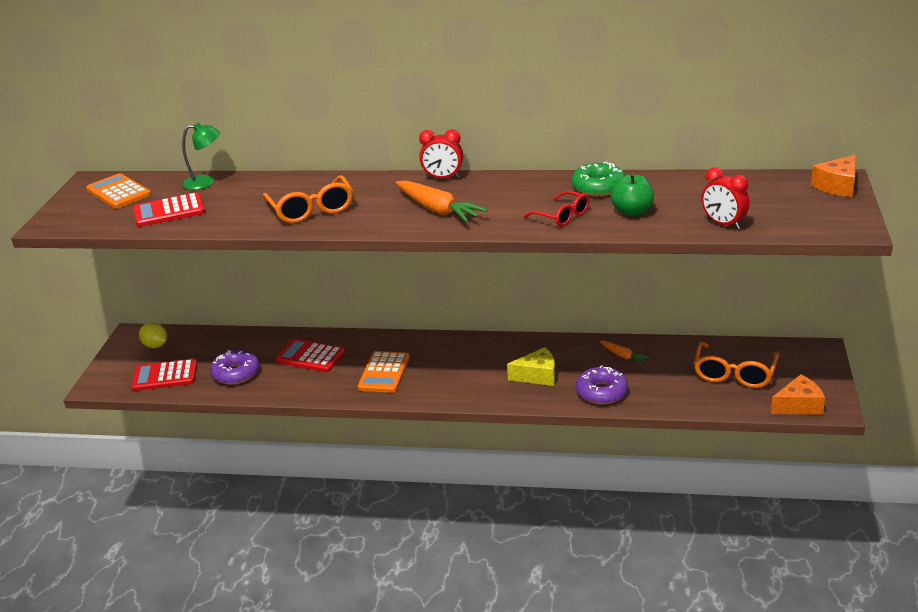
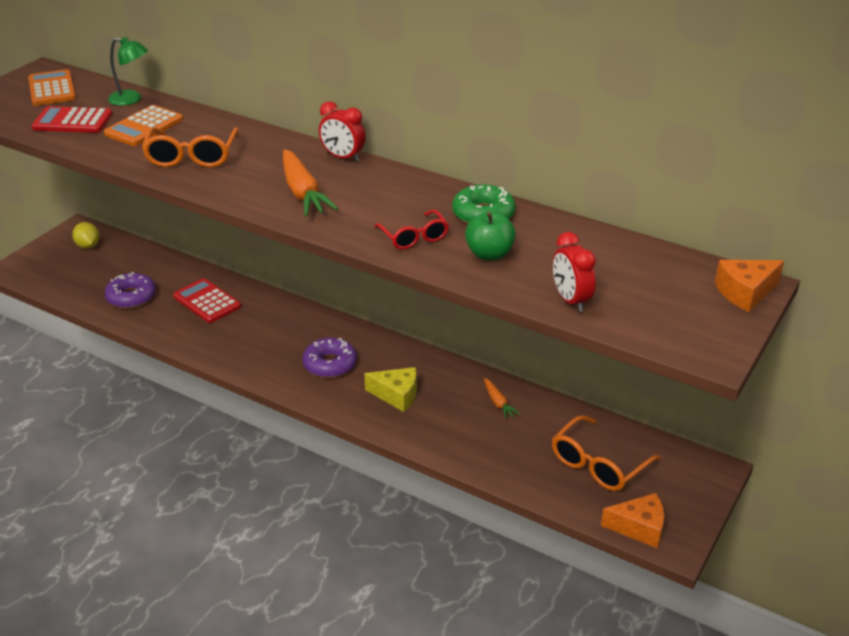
camera: 20 degrees right, 5 degrees up
(165, 376) = (72, 279): red calculator -> none
(384, 373) = (257, 341): orange calculator -> orange calculator (144, 127)
(601, 392) = (445, 436): purple donut -> purple donut (330, 364)

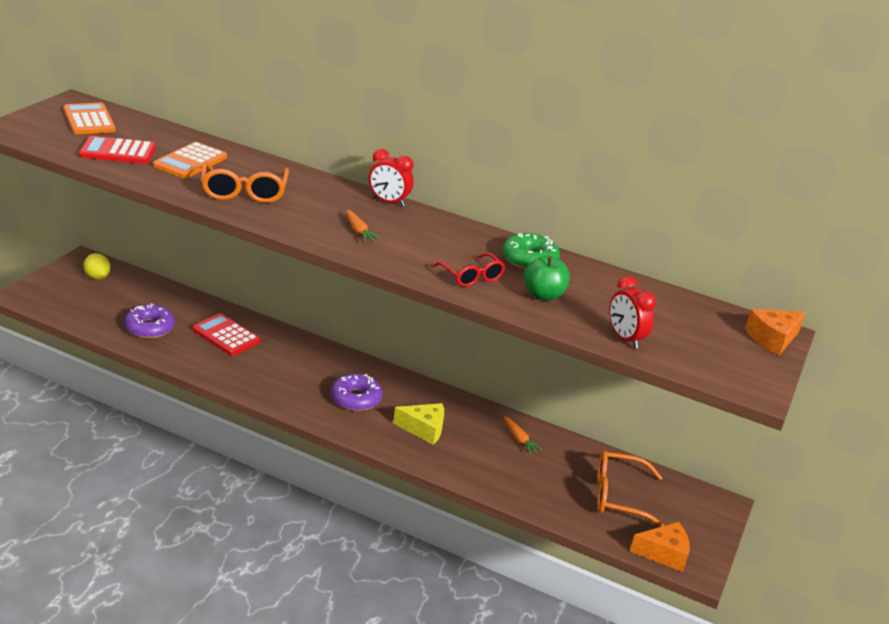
camera: 10 degrees left, 5 degrees down
(131, 99) = (171, 135): green lamp -> none
(303, 193) = (359, 231): orange carrot -> orange carrot, size x0.52
(598, 464) = (619, 496): orange glasses -> orange glasses turned 60 degrees clockwise

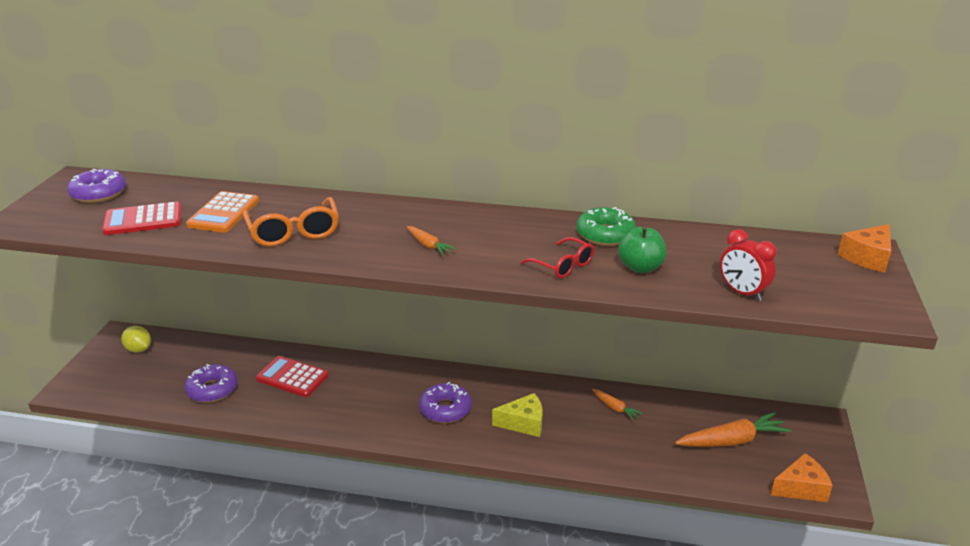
camera: 10 degrees left, 0 degrees up
(89, 120) = (99, 193): orange calculator -> purple donut
(388, 202) = (440, 208): red clock -> none
(619, 496) = (732, 441): orange glasses -> orange carrot

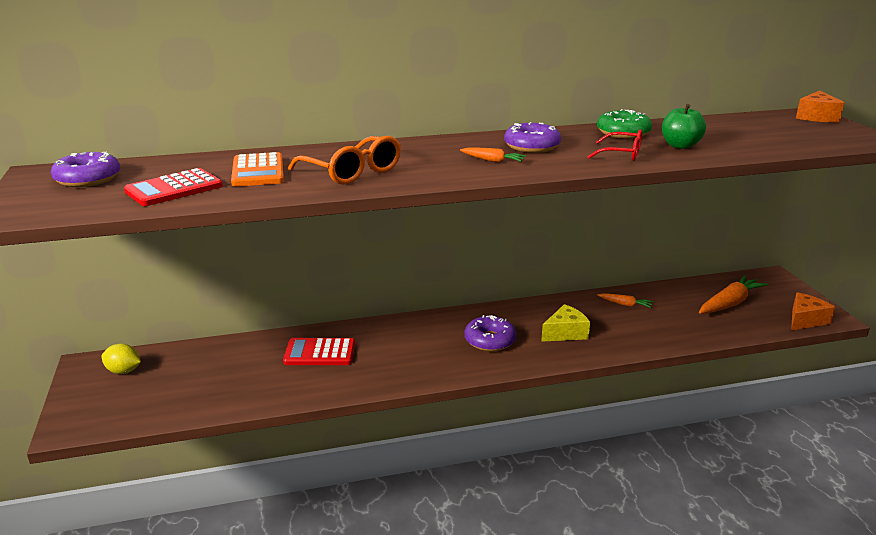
camera: 25 degrees left, 5 degrees down
(212, 389) = (244, 384): purple donut -> purple donut (532, 146)
(742, 293) = (772, 147): red clock -> none

